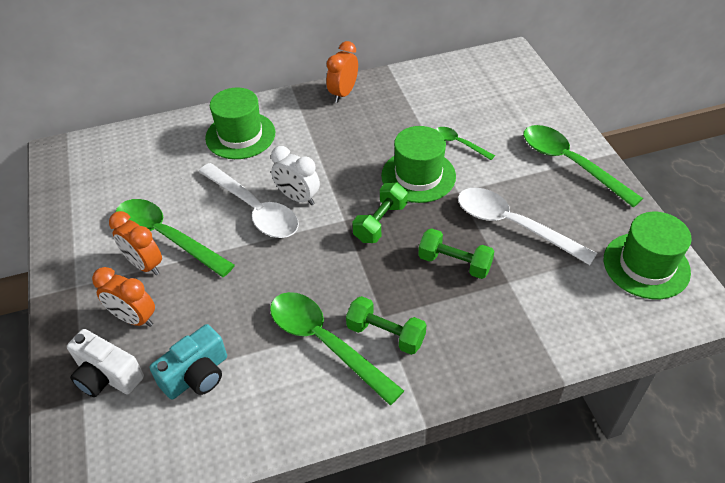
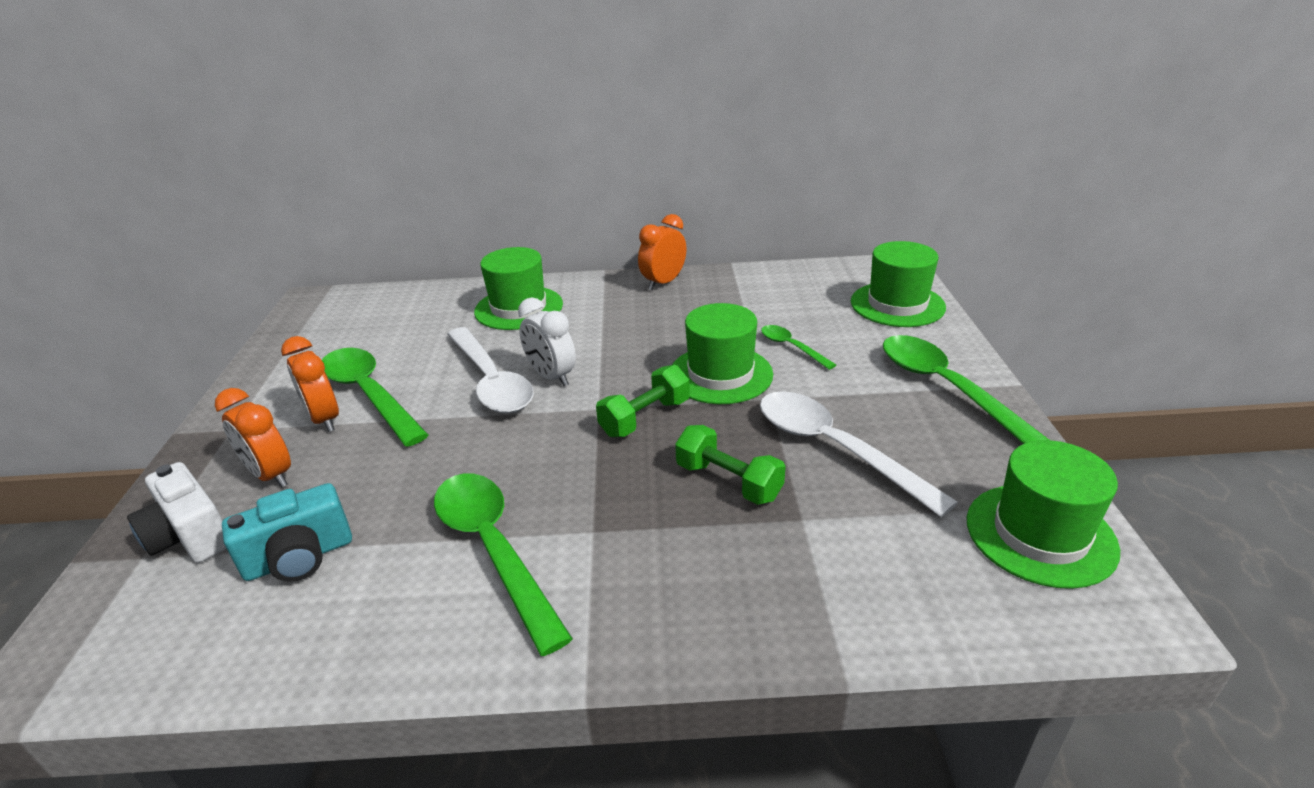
camera: 15 degrees right, 15 degrees down
(386, 334) = (585, 555): green dumbbell -> none
(520, 92) = (897, 304): none -> green hat

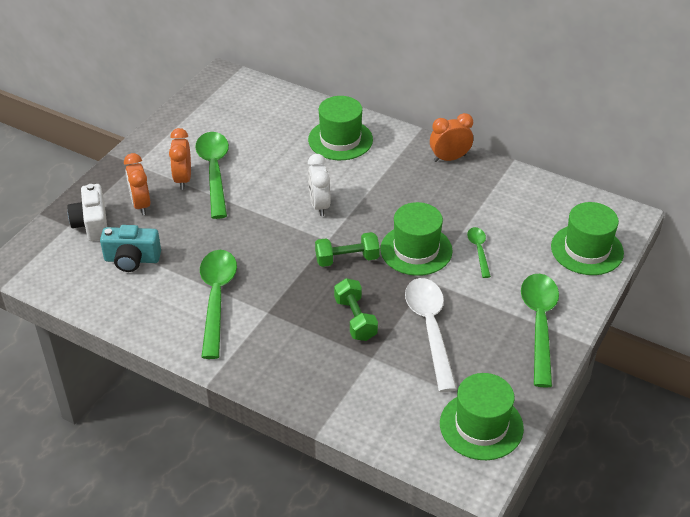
camera: 30 degrees right, 10 degrees up
(491, 381) = (284, 193): white spoon -> none

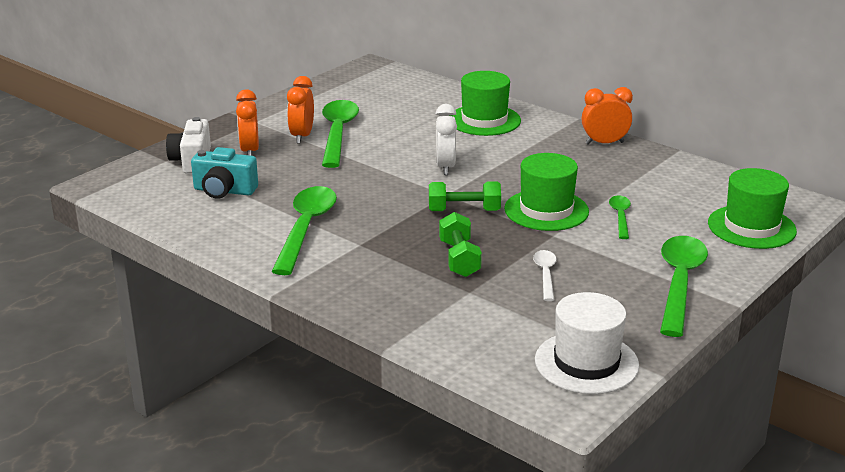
camera: 10 degrees right, 15 degrees down
(430, 328) = (545, 274): white spoon -> white spoon, size x0.51
(481, 426) = (586, 363): green hat -> white hat

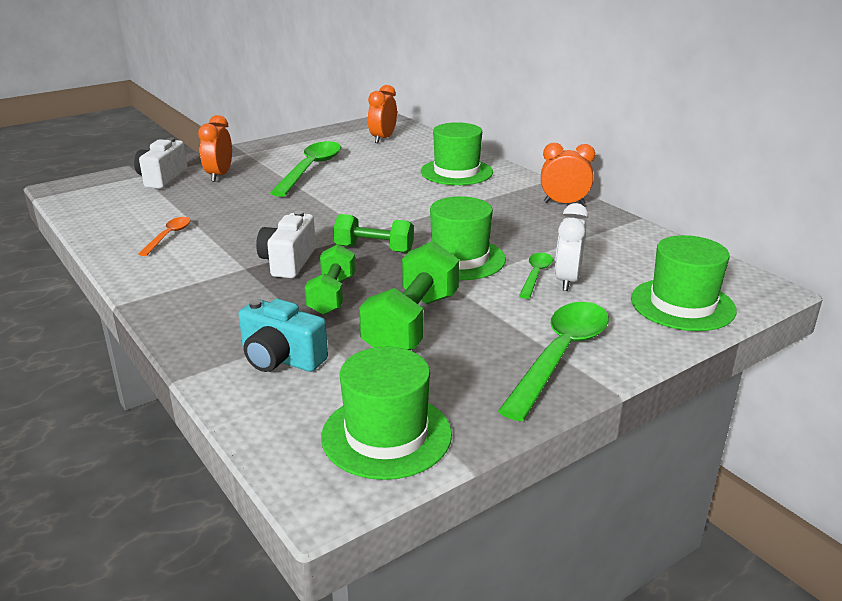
camera: 15 degrees right, 0 degrees up
(224, 191) = (165, 205): turquoise camera -> turquoise camera (281, 359)
(259, 222) = (169, 236): none -> orange spoon
(302, 136) = (276, 168): orange clock -> orange clock (383, 139)
(306, 228) = (207, 246): green spoon -> none
(395, 233) = (288, 262): none -> white camera
(445, 167) = (387, 207): white clock -> white clock (567, 280)
(545, 274) = (412, 324): white spoon -> green dumbbell
(586, 363) = (386, 435): white hat -> green hat

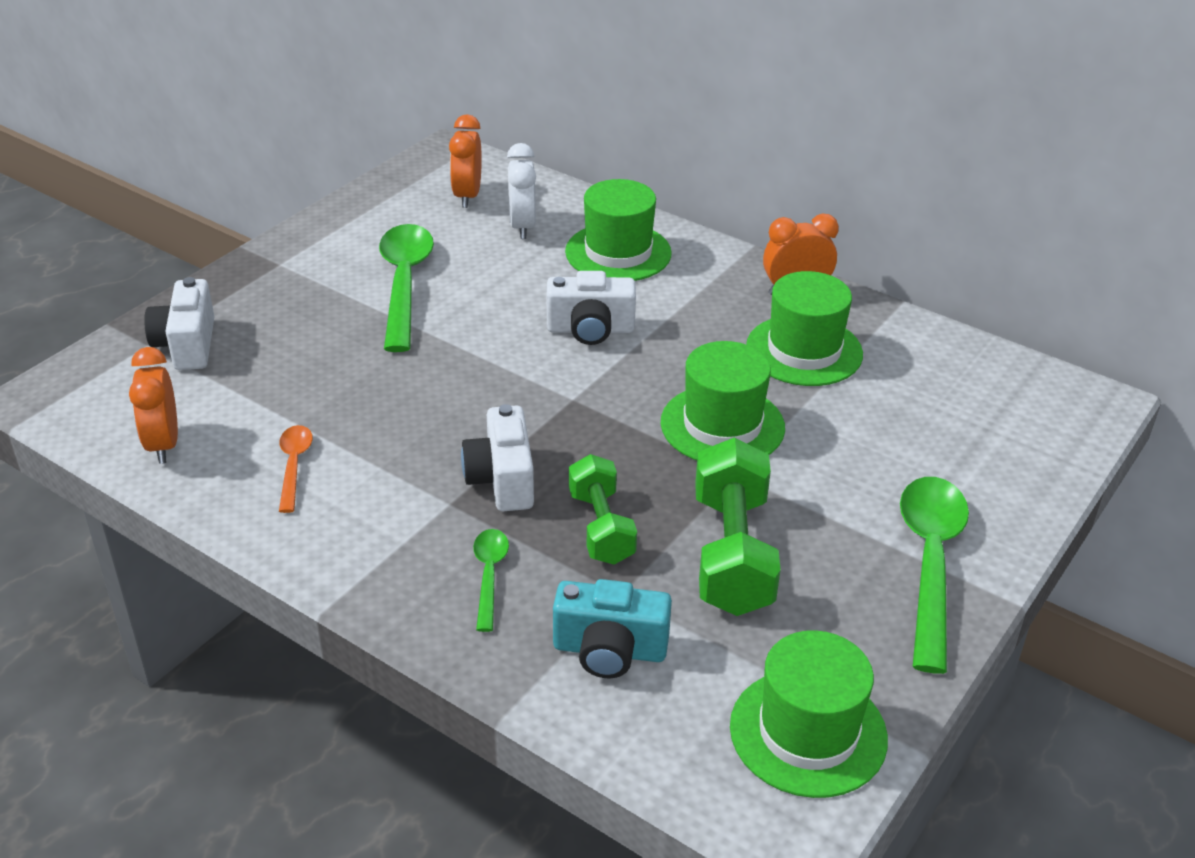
camera: 20 degrees left, 10 degrees up
(219, 175) = (274, 322): orange clock -> orange clock (163, 444)
(374, 249) = (601, 430): green dumbbell -> none
(408, 203) = (590, 329): none -> white camera
(536, 275) = (831, 434): green spoon -> green spoon (489, 575)
(567, 280) = (873, 436): white clock -> white clock (522, 226)
(682, 304) = (1022, 447): green hat -> green hat (804, 350)

